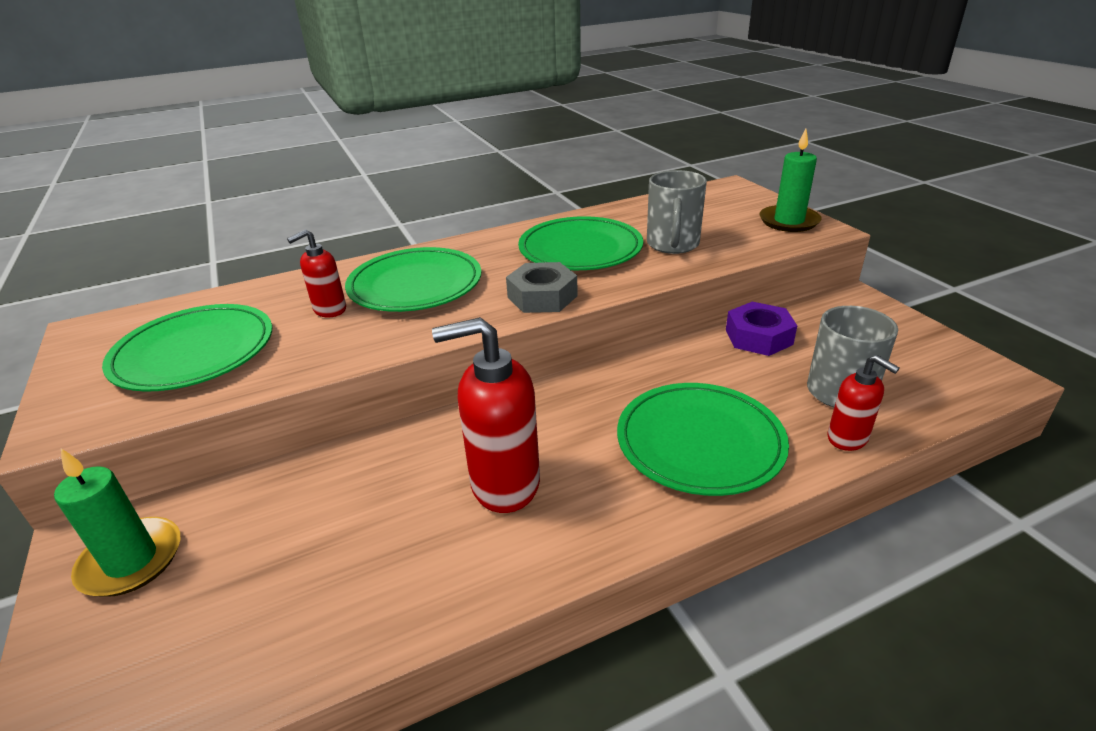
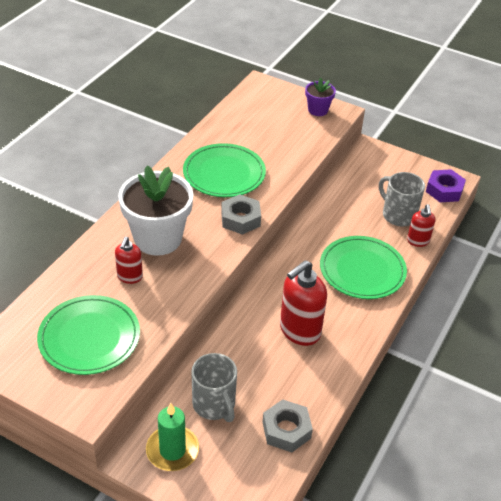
camera: 40 degrees left, 10 degrees up
(302, 632) = (286, 430): none -> grey nut
(415, 285) = (158, 238): green plate -> white flower pot
(673, 245) = (272, 152): grey mug -> grey mug (214, 405)
(758, 337) = (341, 195): purple nut -> purple nut (444, 190)
(789, 221) = (318, 110): green candle -> purple flower pot
(848, 438) = (418, 241): red soap dispenser -> red soap dispenser turned 75 degrees clockwise

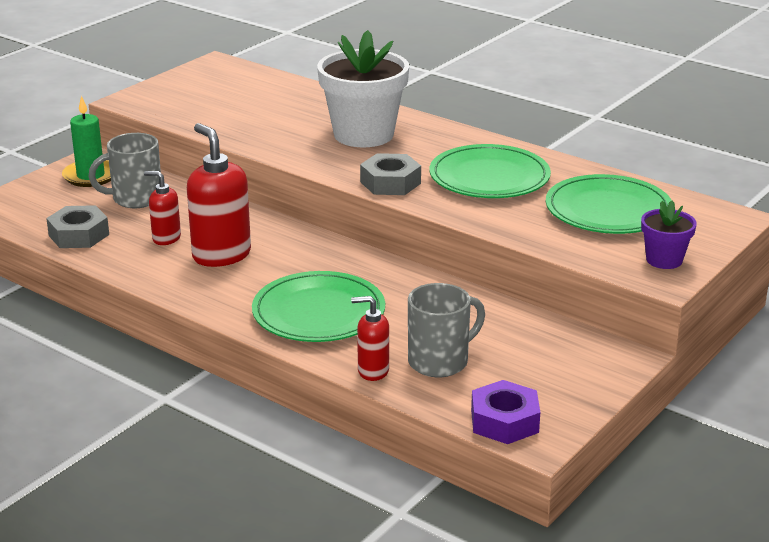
camera: 100 degrees right, 15 degrees down
(89, 337) = (220, 101): green plate -> green plate (608, 210)
(129, 277) = (302, 119): red soap dispenser -> red soap dispenser (166, 238)

